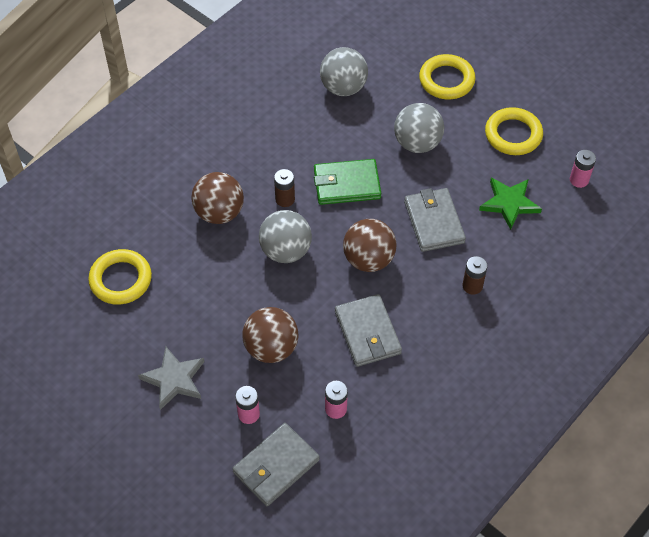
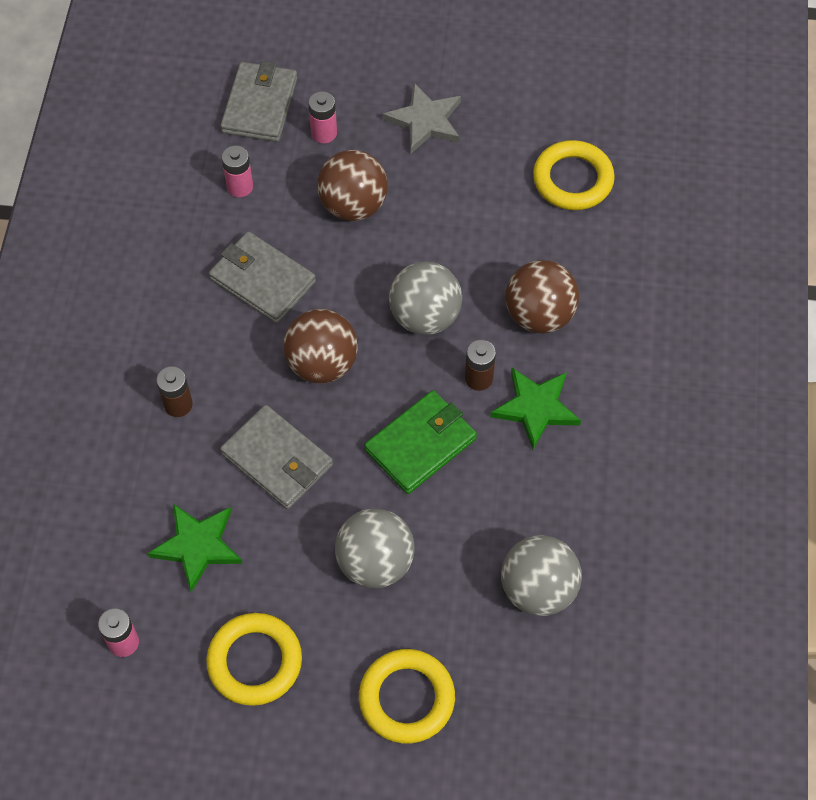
camera: 145 degrees right, 5 degrees up
(267, 166) = (535, 408): none -> green star

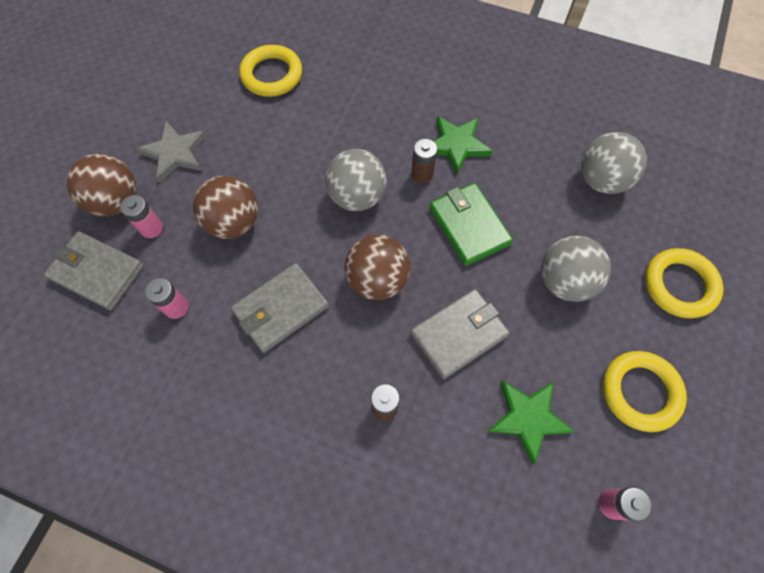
camera: 75 degrees left, 5 degrees up
(539, 315) = (379, 124): brown ball -> brown ball (116, 201)

